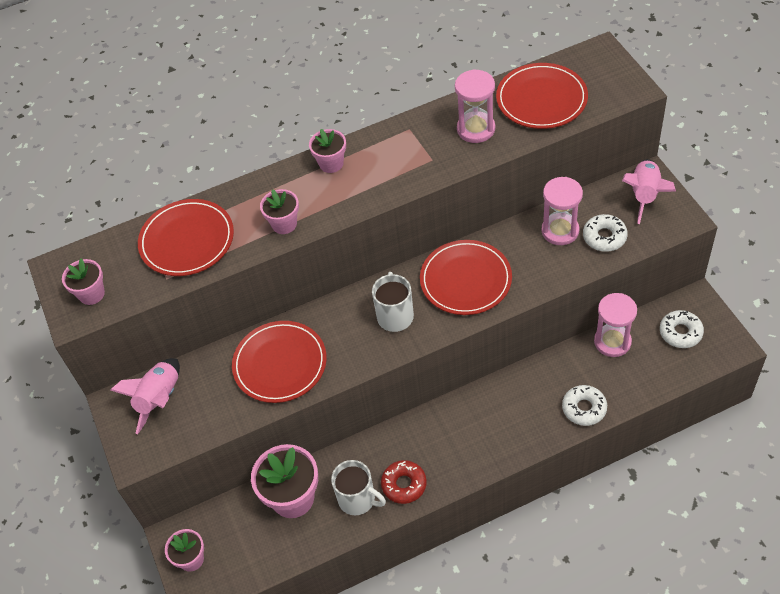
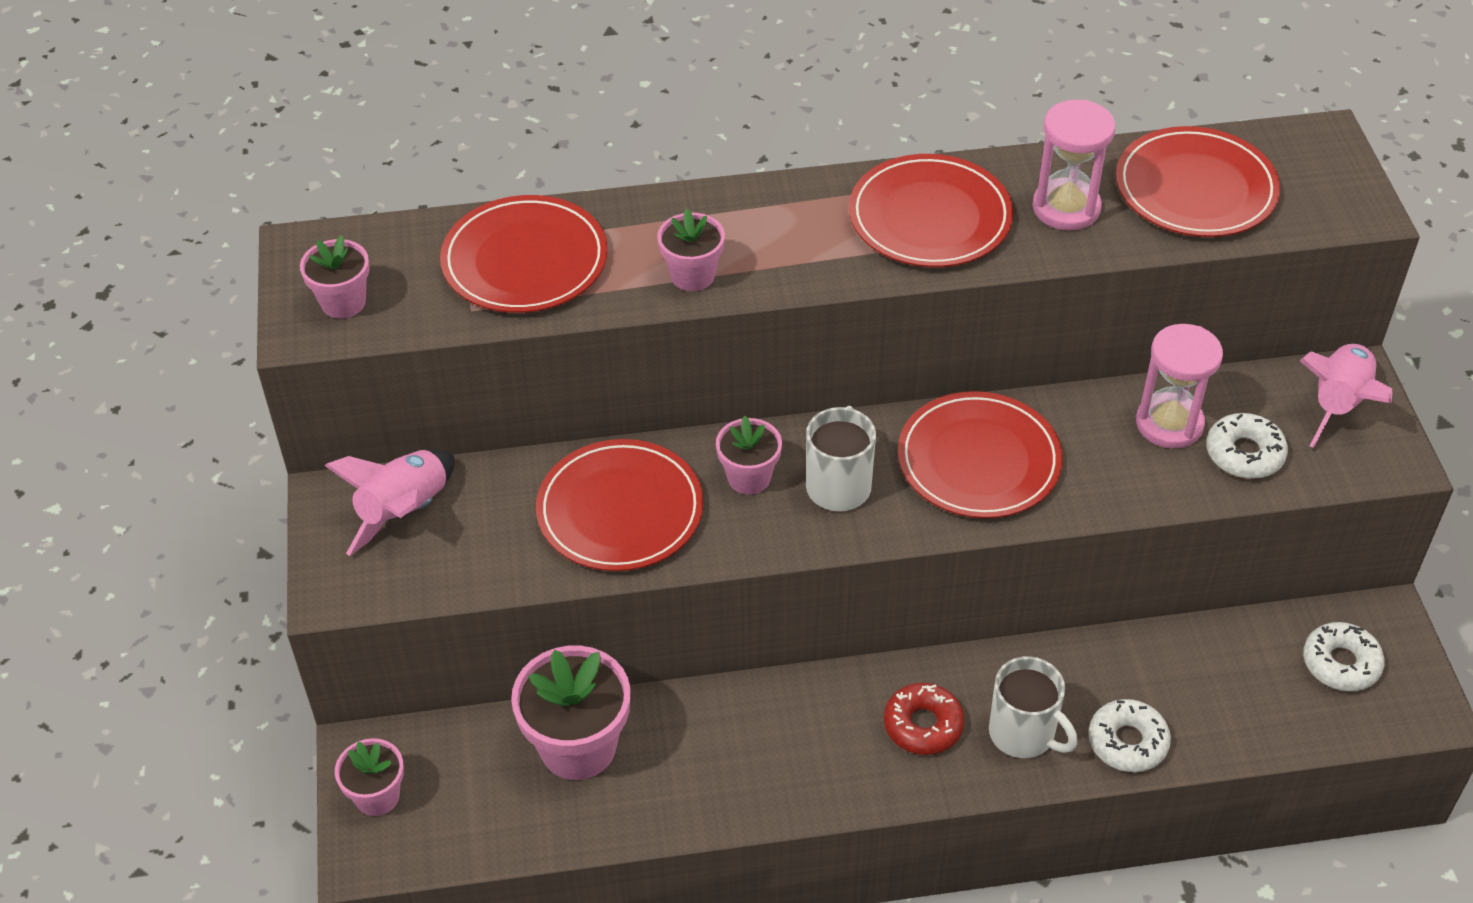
camera: 10 degrees right, 5 degrees down
(331, 163) = (803, 201): pink flower pot -> pink flower pot (749, 477)
(358, 499) = (686, 780): white mug -> white mug (1023, 734)
(404, 154) = (930, 217): none -> red plate
(404, 484) = (773, 779): red donut -> red donut (923, 725)
(612, 342) = (1213, 645): pink hourglass -> none

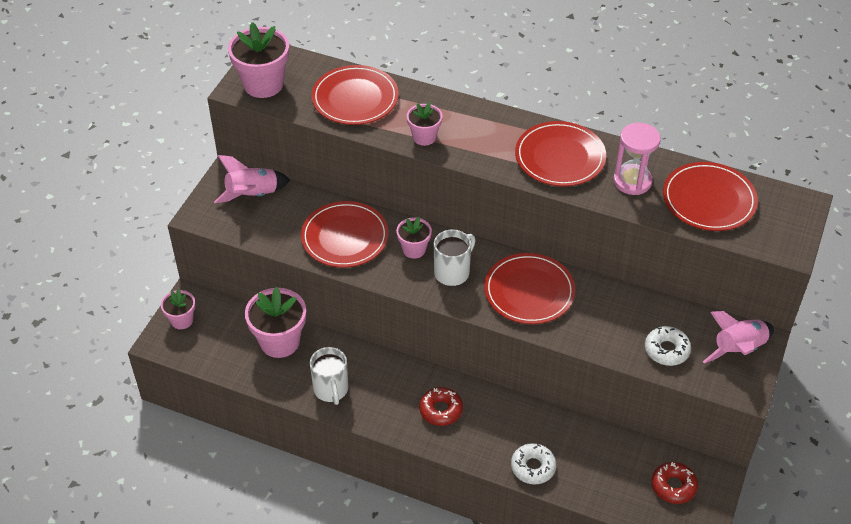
camera: 30 degrees right, 0 degrees up
(343, 302) = (263, 84): pink flower pot -> pink flower pot, size x1.75
(1023, 734) = (485, 438): white mug -> white mug (331, 389)
(1169, 423) = (640, 318): pink hourglass -> none
(1341, 663) = (673, 486): white donut -> red donut

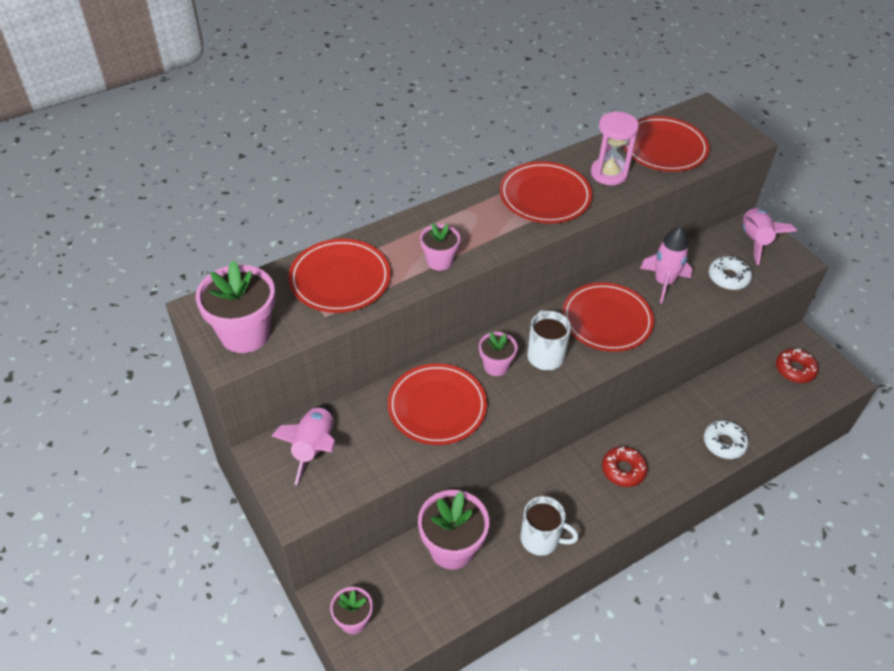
camera: 55 degrees left, 0 degrees up
(612, 308) = (663, 282): none -> pink rocket

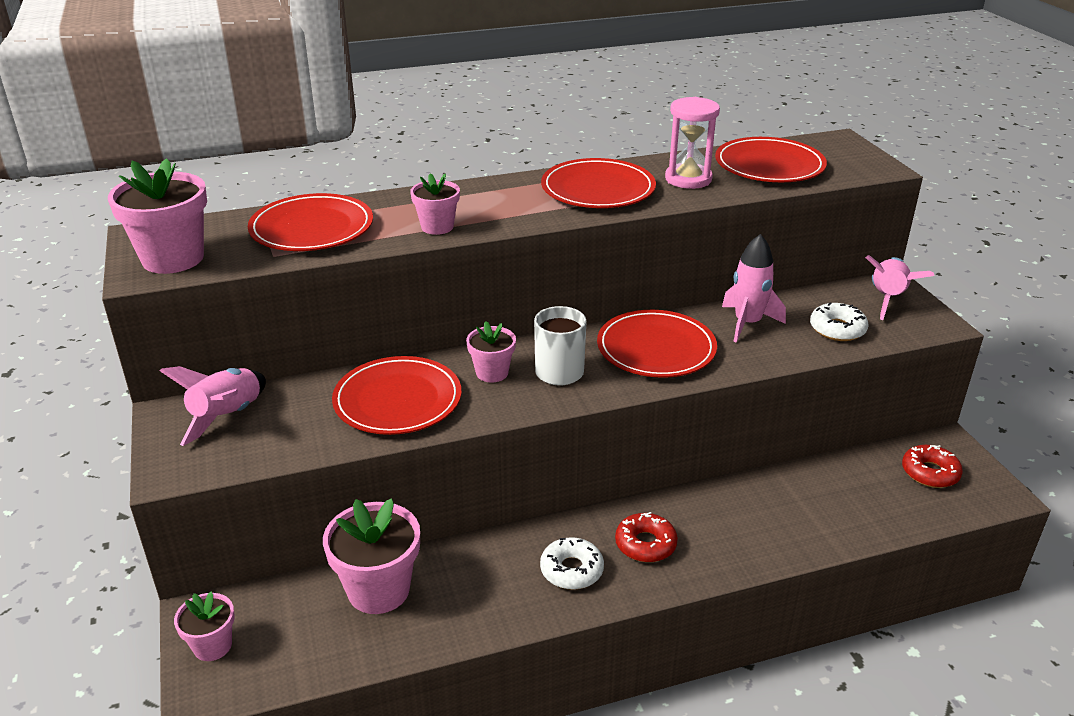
camera: 15 degrees right, 15 degrees down
(541, 539) = (500, 601): white mug -> none
(724, 443) = (799, 538): white donut -> white donut (571, 570)

